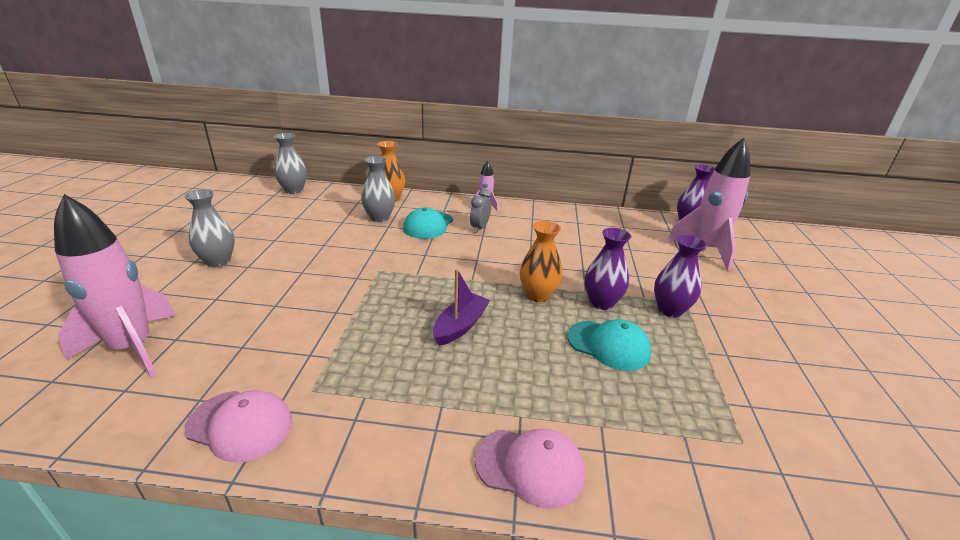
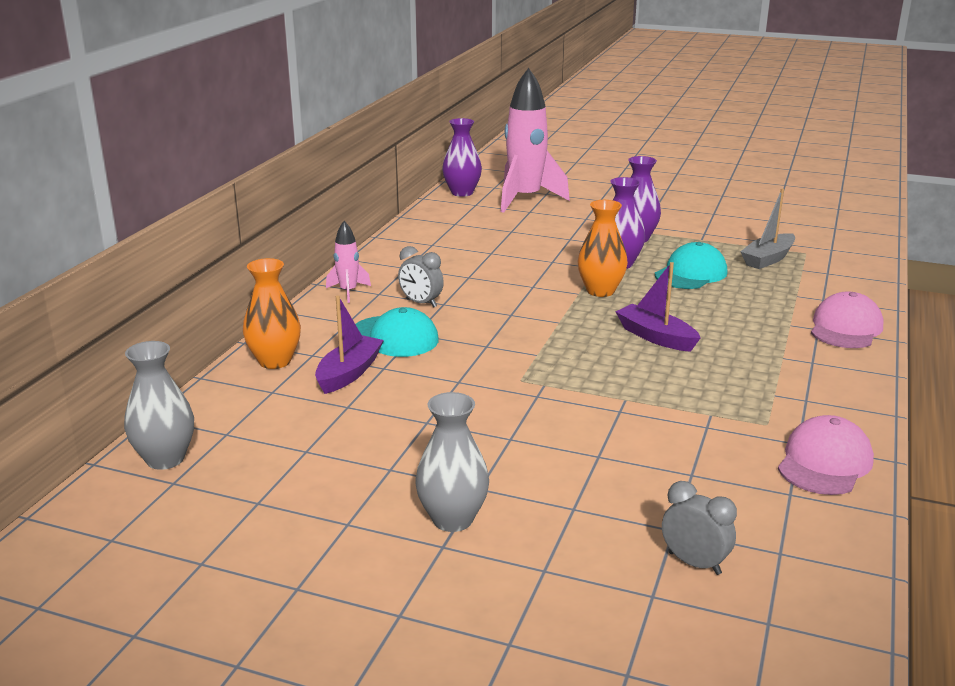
camera: 75 degrees left, 5 degrees down
(133, 348) = (694, 563): pink rocket -> grey clock
(379, 218) = (349, 373): grey vase -> purple boat
(692, 405) = (768, 259): none -> grey boat

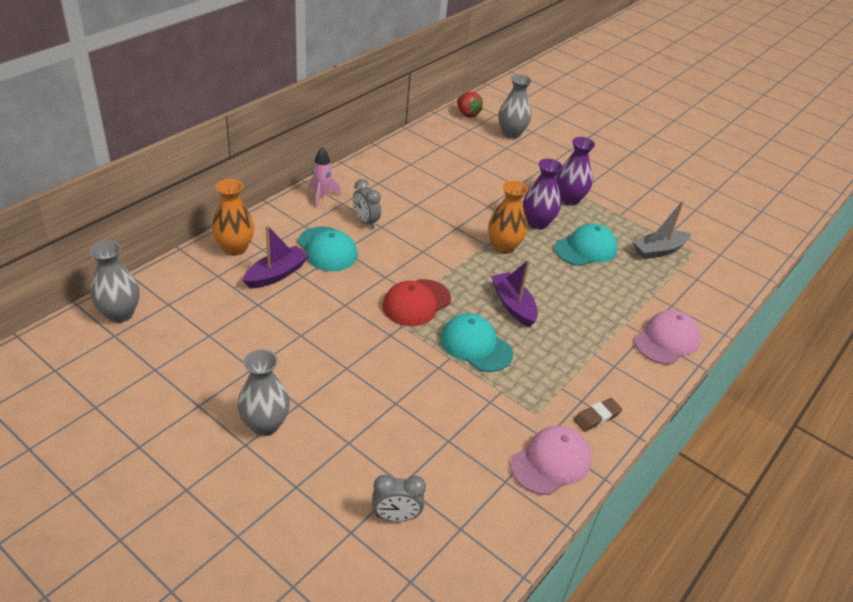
camera: 15 degrees right, 15 degrees up
(462, 193) = (467, 114): purple vase -> red strawberry
(525, 199) = (511, 134): pink rocket -> grey vase
(543, 360) = (416, 303): none -> red cap
(646, 381) = (476, 345): none -> turquoise cap
(694, 563) = (396, 516): grey clock -> grey clock turned 120 degrees clockwise
(835, 410) = (596, 417): none -> brown eraser

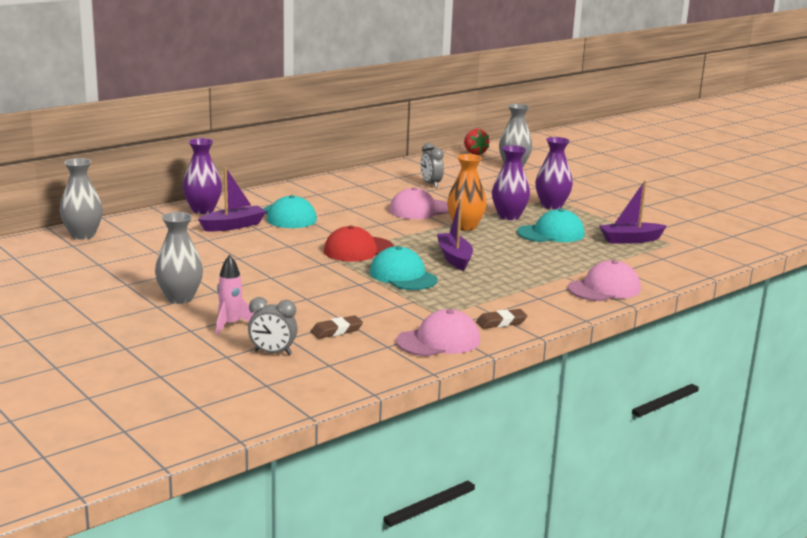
camera: 15 degrees right, 20 degrees down
(235, 248) = (203, 210): orange vase -> purple vase
(322, 196) = (300, 188): pink rocket -> pink rocket (231, 325)
(365, 221) = (335, 204): grey clock -> grey clock (431, 184)
(446, 461) = (336, 331): none -> brown eraser
(451, 221) = (420, 210): none -> pink cap
(659, 250) = (630, 240): grey boat -> purple boat

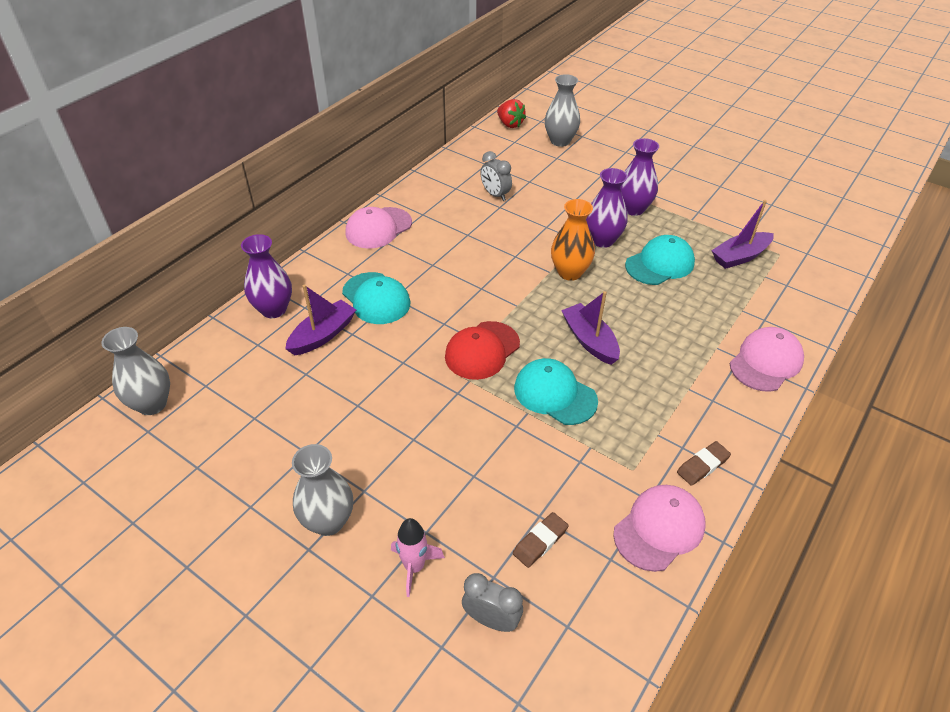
camera: 15 degrees left, 25 degrees up
(272, 353) = (491, 620): grey clock -> grey clock turned 150 degrees counterclockwise
(420, 210) = (508, 249): pink cap -> pink cap (378, 228)

